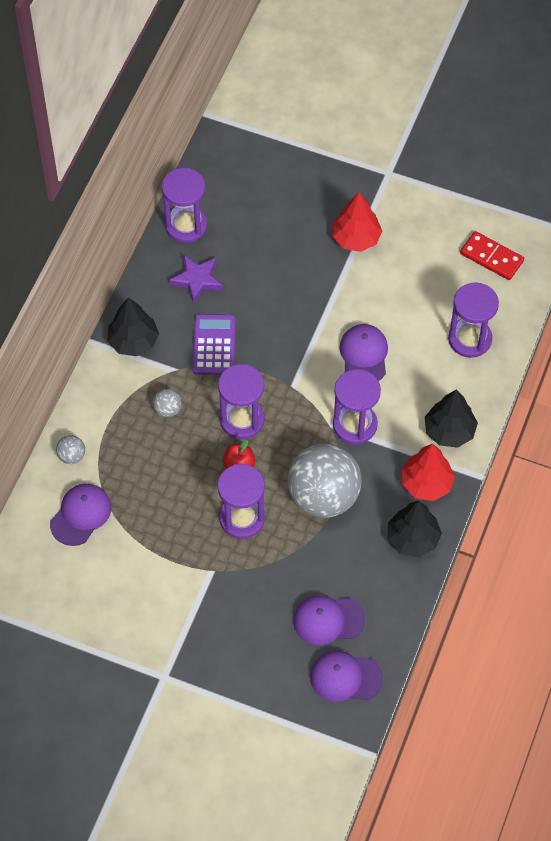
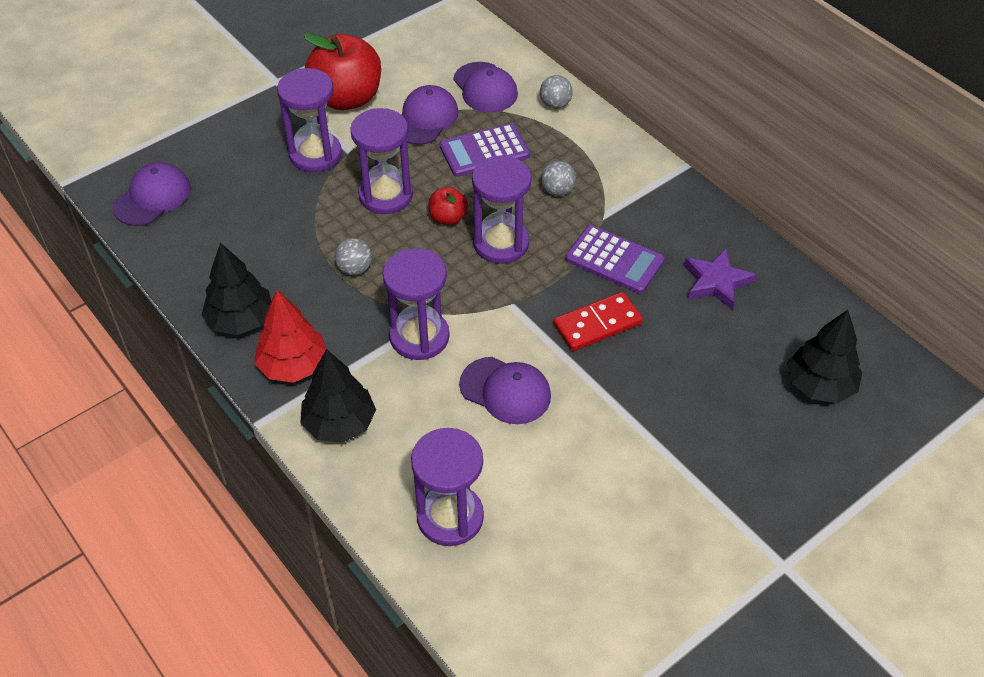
camera: 120 degrees right, 10 degrees down
(133, 341) = (664, 197): black tree -> black tree (819, 385)
(153, 609) = (347, 98): none -> red apple
(155, 478) = (484, 151): none -> purple calculator
(186, 225) = (804, 304): purple hourglass -> purple hourglass (315, 154)
(323, 496) = (355, 269): grey ball -> grey ball, size x0.40
(328, 620) = (220, 211): purple cap -> purple cap (425, 119)
(356, 238) = (689, 469): red tree -> none
(491, 257) = (562, 619): red domino -> red domino (597, 324)

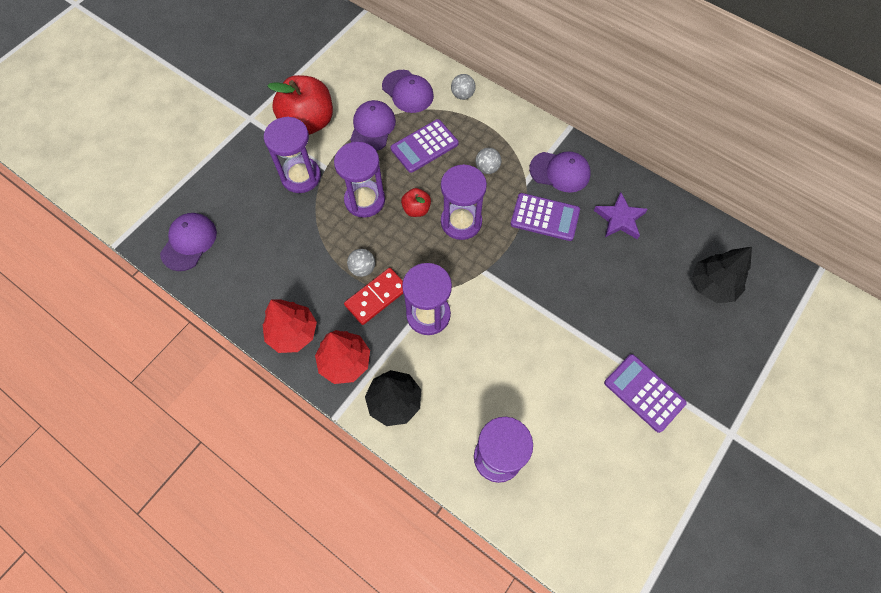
camera: 15 degrees left, 15 degrees up
(241, 320) = (293, 333): black tree -> red tree
(505, 391) = (503, 344): purple cap -> purple cap (560, 172)
(597, 324) = (549, 273): red domino -> red domino (376, 297)
(677, 489) = (644, 393): none -> purple calculator

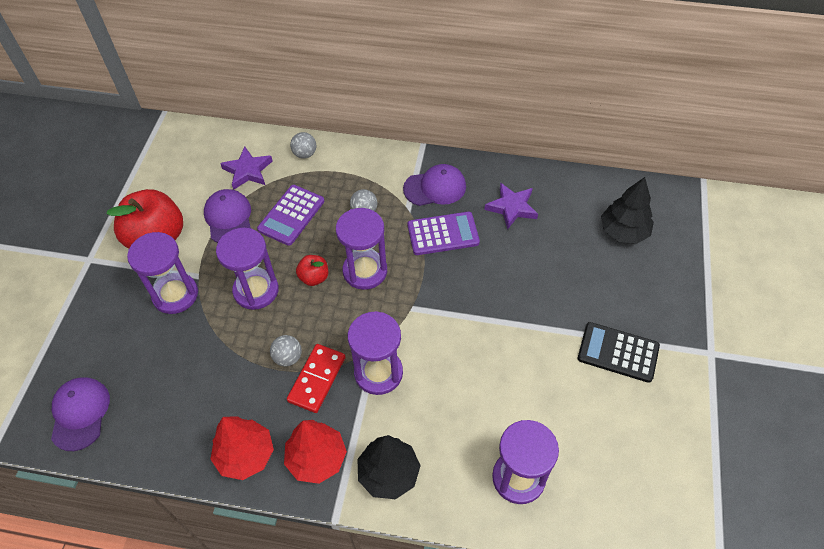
camera: 25 degrees left, 10 degrees down
(407, 91) = (248, 171): purple cap -> purple star
(644, 393) = (618, 352): purple calculator -> black calculator

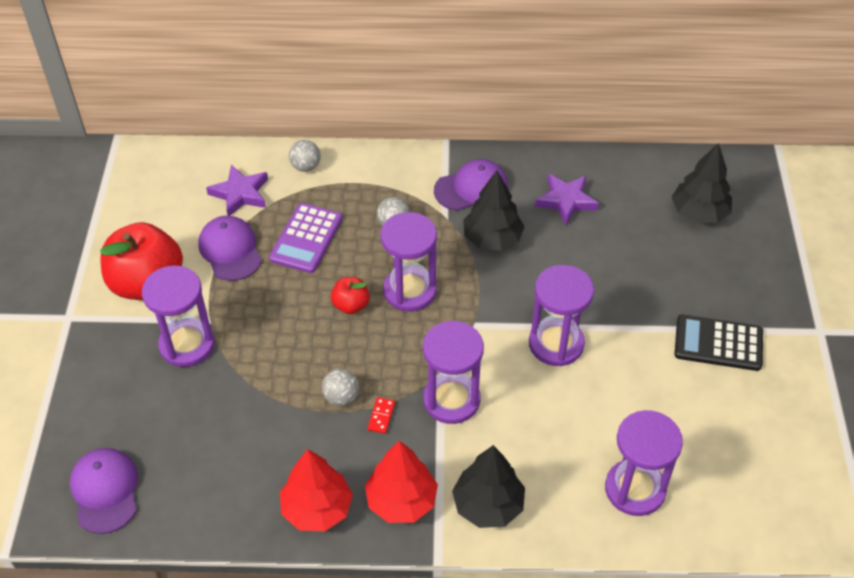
camera: 10 degrees left, 5 degrees down
(256, 290) = (284, 328): purple hourglass -> purple hourglass (556, 344)
(317, 379) = (381, 416): red domino -> red domino, size x0.48
(443, 234) = (492, 239): purple calculator -> black tree

